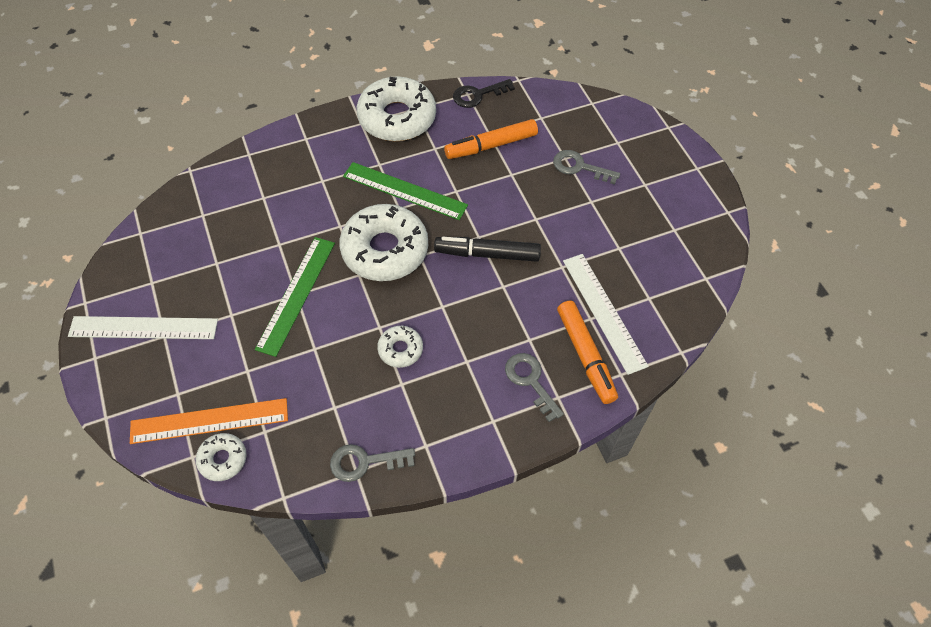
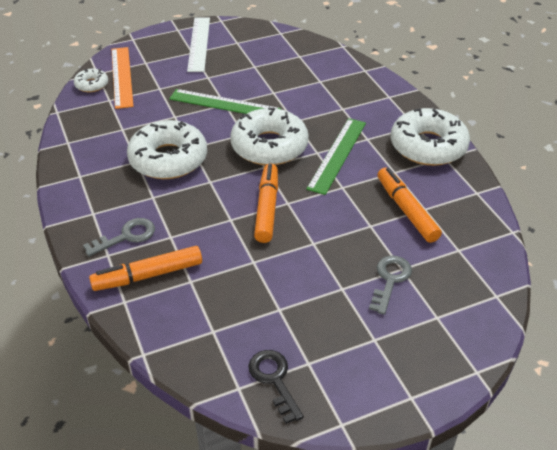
camera: 90 degrees right, 15 degrees down
(365, 462) = (73, 146): grey key -> none
(400, 349) = (168, 159): white donut -> white donut, size x2.07
(478, 95) = (477, 200): black key -> black key (274, 380)
(487, 254) = (267, 208): black marker -> orange marker
(603, 312) = (197, 291): white ruler -> none

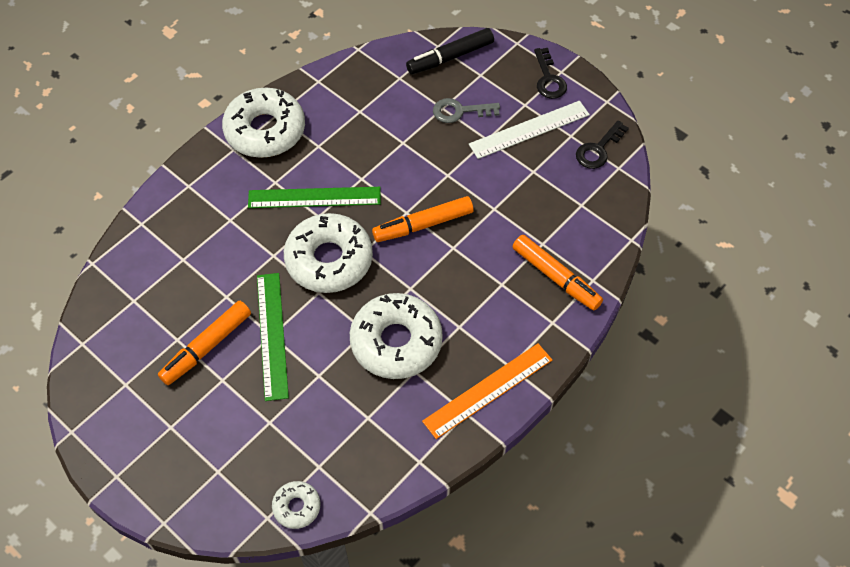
camera: 115 degrees left, 15 degrees up
(122, 77) = (263, 480): orange ruler -> orange ruler (488, 390)
(126, 236) = (522, 319): grey key -> none
(199, 44) = (146, 428): white ruler -> white ruler (529, 129)
(404, 378) = (548, 79): none -> black key
(406, 210) = (369, 123): orange marker -> orange marker (206, 347)
(474, 300) = (450, 57): none -> black marker

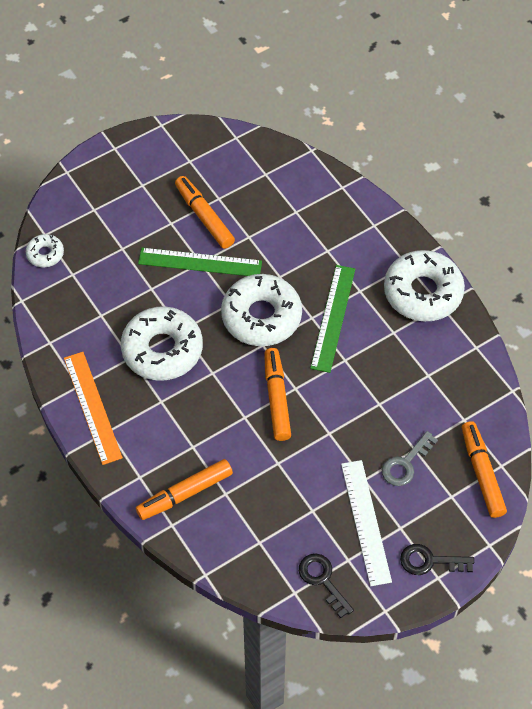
camera: 105 degrees right, 0 degrees up
(450, 57) = (482, 473): black marker -> orange marker
(460, 111) = (405, 463): grey key -> grey key turned 150 degrees counterclockwise

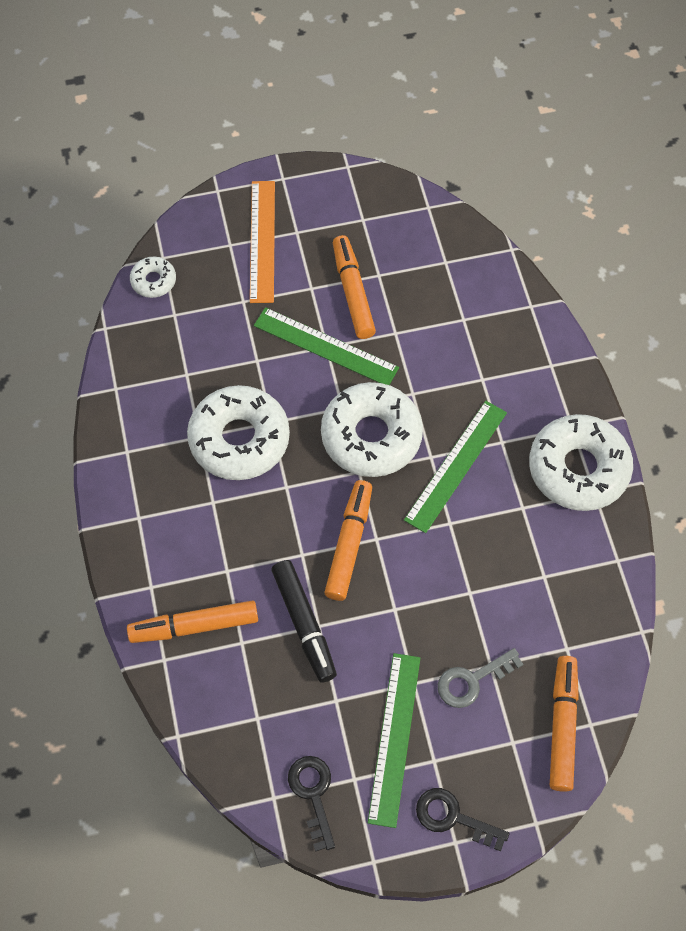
camera: 20 degrees right, 5 degrees up
(92, 407) = (132, 483): orange ruler -> orange ruler (262, 241)
(266, 465) = (304, 624): none -> black marker
(366, 522) = (395, 738): white ruler -> green ruler

